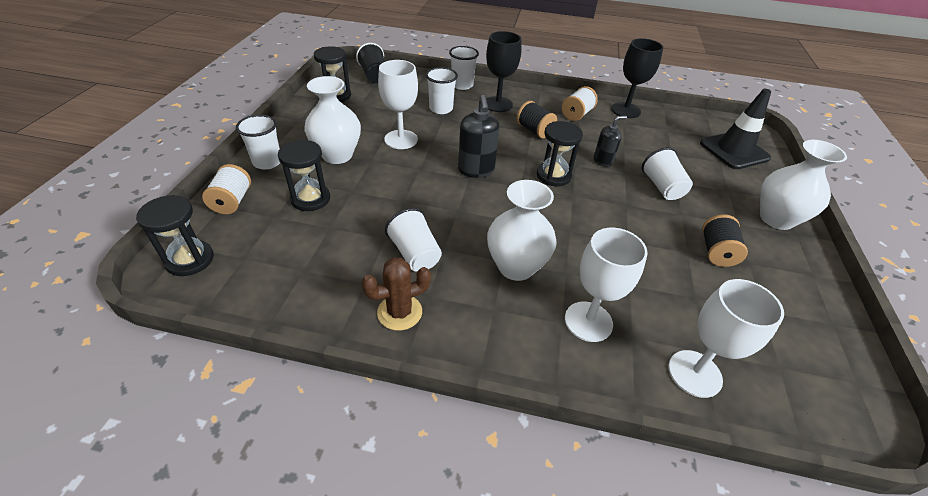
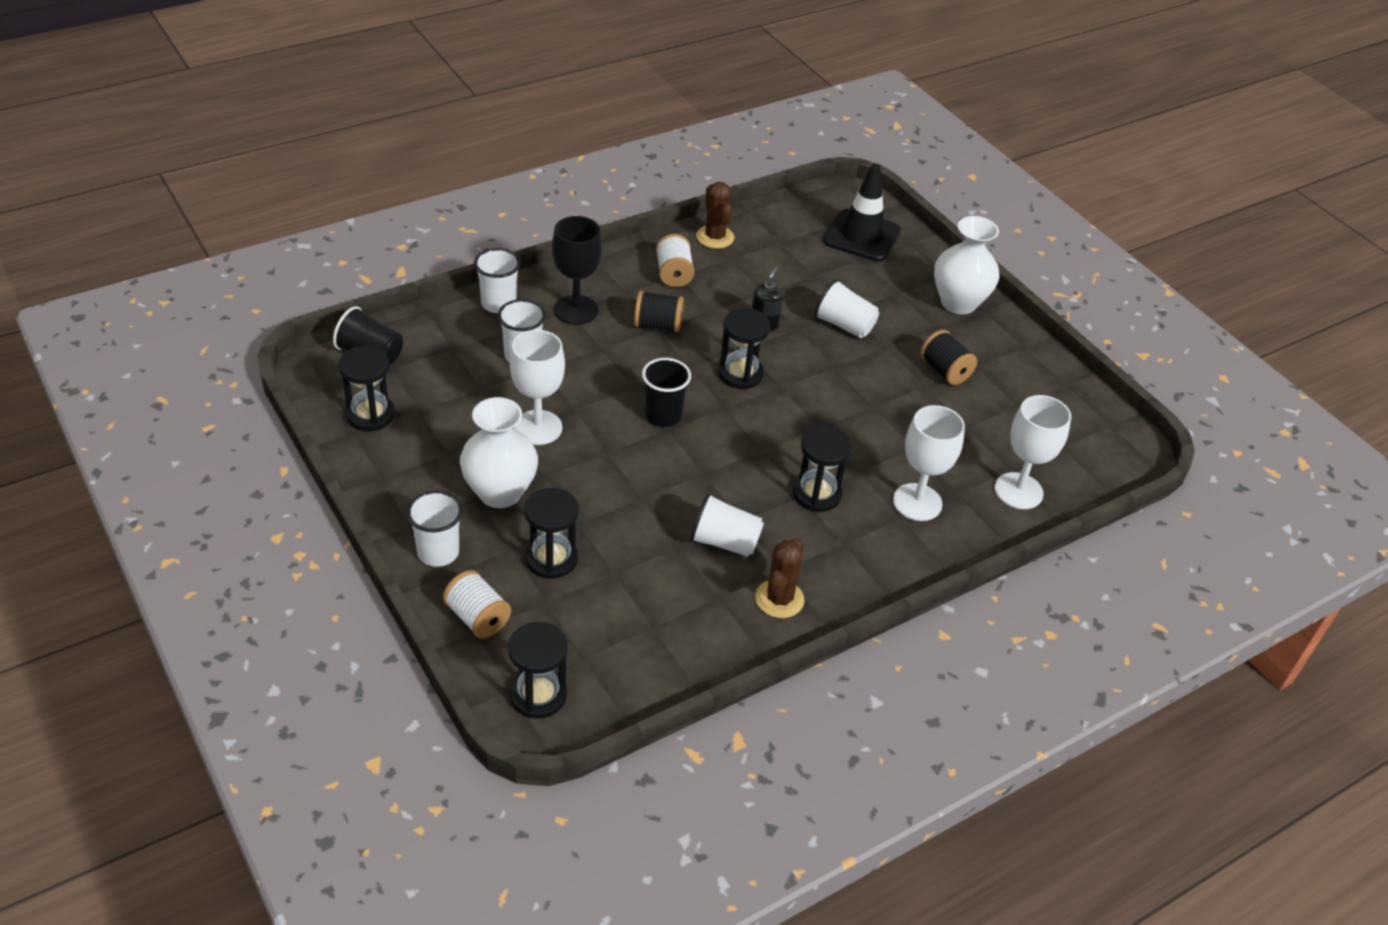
camera: 45 degrees left, 0 degrees up
(476, 170) = (663, 415): black soap dispenser -> black cup
(516, 267) = (817, 494): white vase -> black hourglass
(625, 110) = (715, 237): black goblet -> brown cactus

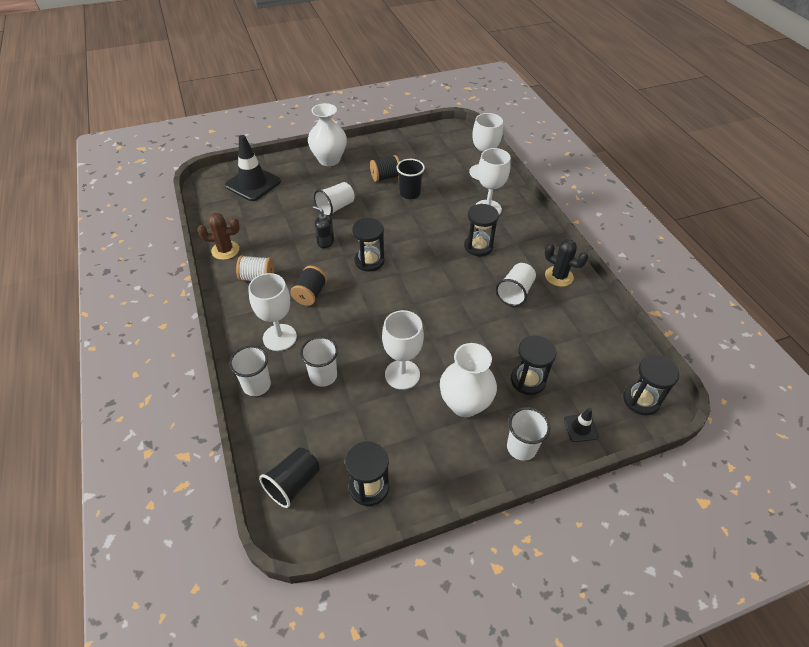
camera: 75 degrees left, 5 degrees up
(477, 618) = (580, 428): white spool -> black traffic cone
(576, 310) = (279, 337): black goblet -> white goblet
(663, 415) = (401, 304): black cup -> black cup (410, 193)
(779, 599) = (559, 276): brown cactus -> black cactus

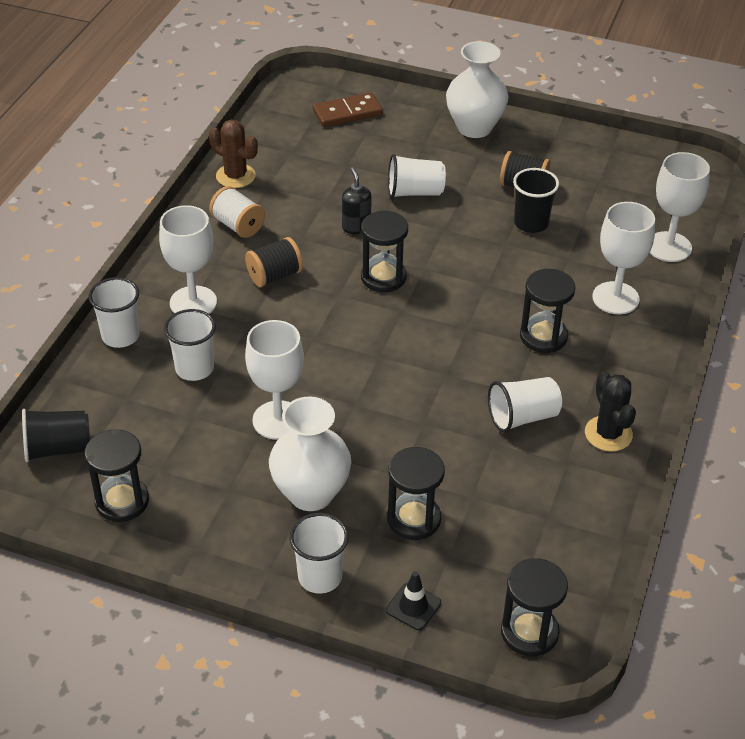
camera: 40 degrees right, 5 degrees down
(253, 184) = (347, 113): black traffic cone -> brown domino

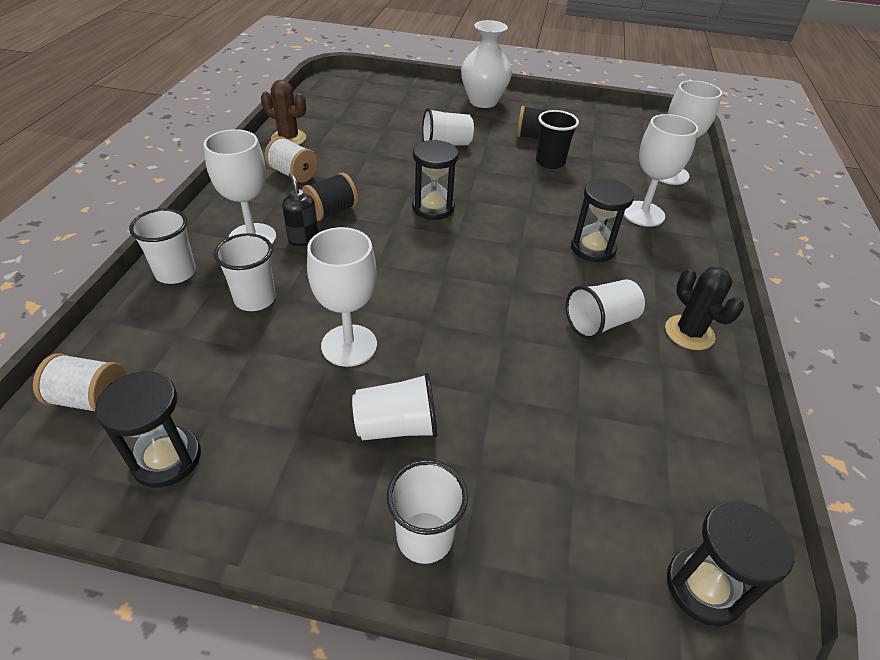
camera: 10 degrees left, 0 degrees up
(58, 448) = (91, 399): black cup -> white spool
(311, 493) = (397, 426): white vase -> white cup
(347, 113) = (379, 95): brown domino -> none
(356, 227) = (401, 171): black soap dispenser -> black soap dispenser (303, 239)
(413, 606) = (550, 567): black traffic cone -> none
(414, 519) = (520, 446): black hourglass -> none

